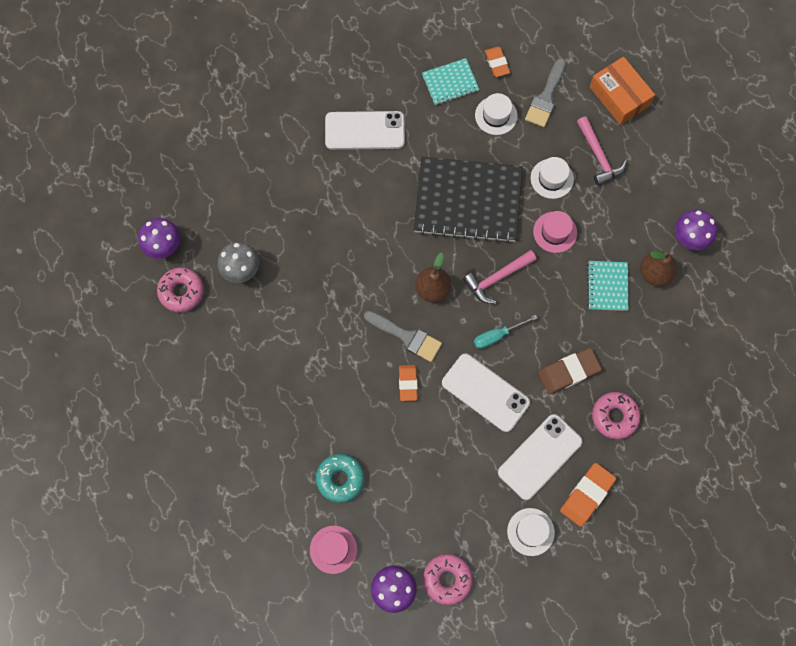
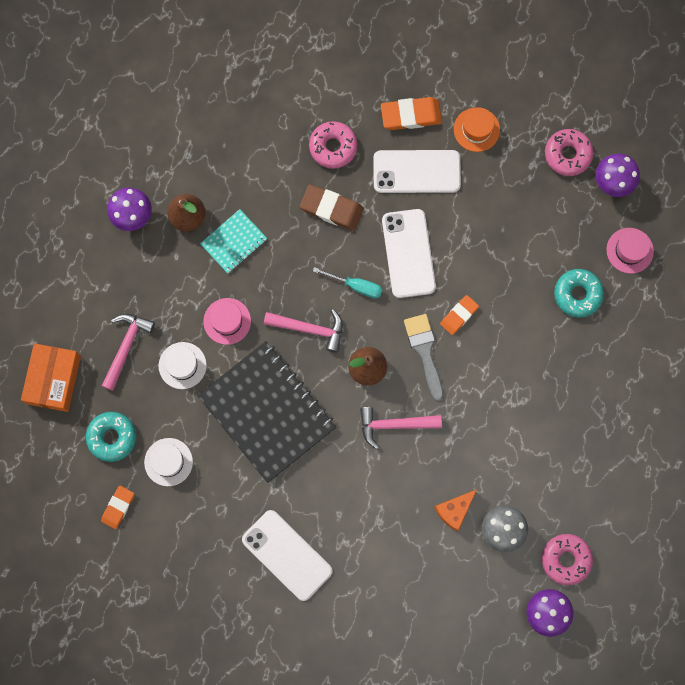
camera: 135 degrees left, 5 degrees up
(285, 254) = (454, 510): none -> orange cheese
(378, 270) = (394, 424): none -> pink hammer
(450, 82) = (174, 528): turquoise notebook -> none
(530, 531) = (476, 129): white hat -> orange hat
(546, 97) = (112, 437): grey brush -> turquoise donut

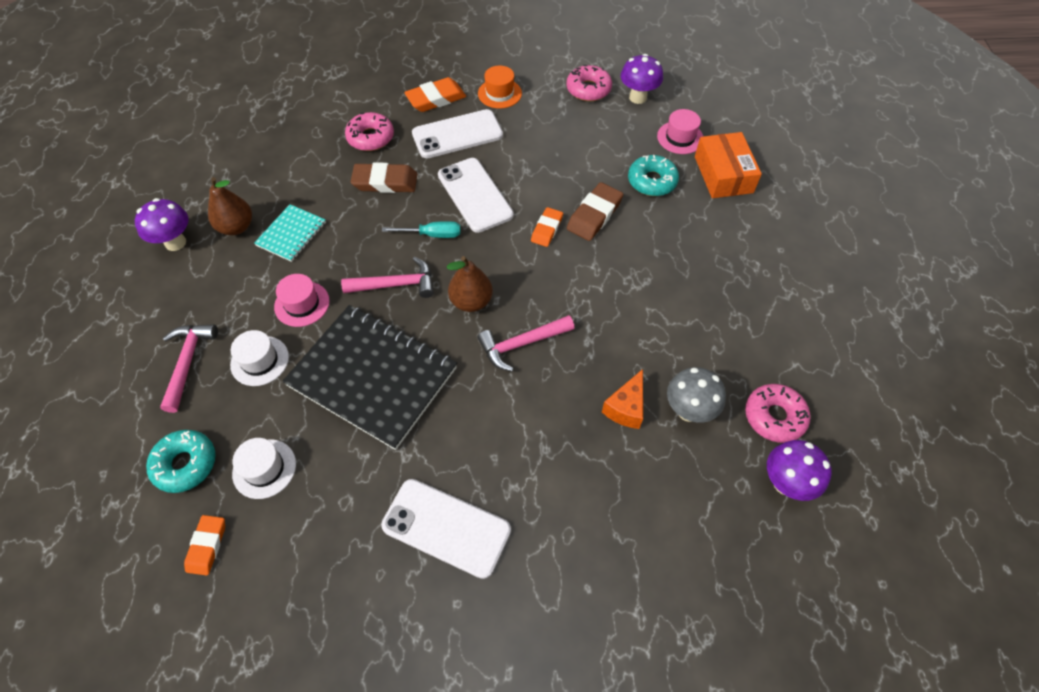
camera: 20 degrees left, 20 degrees down
(53, 380) = (100, 424): orange box -> orange box (723, 174)
(424, 351) = (525, 269): grey brush -> none
(508, 315) = (594, 215): none -> brown eraser

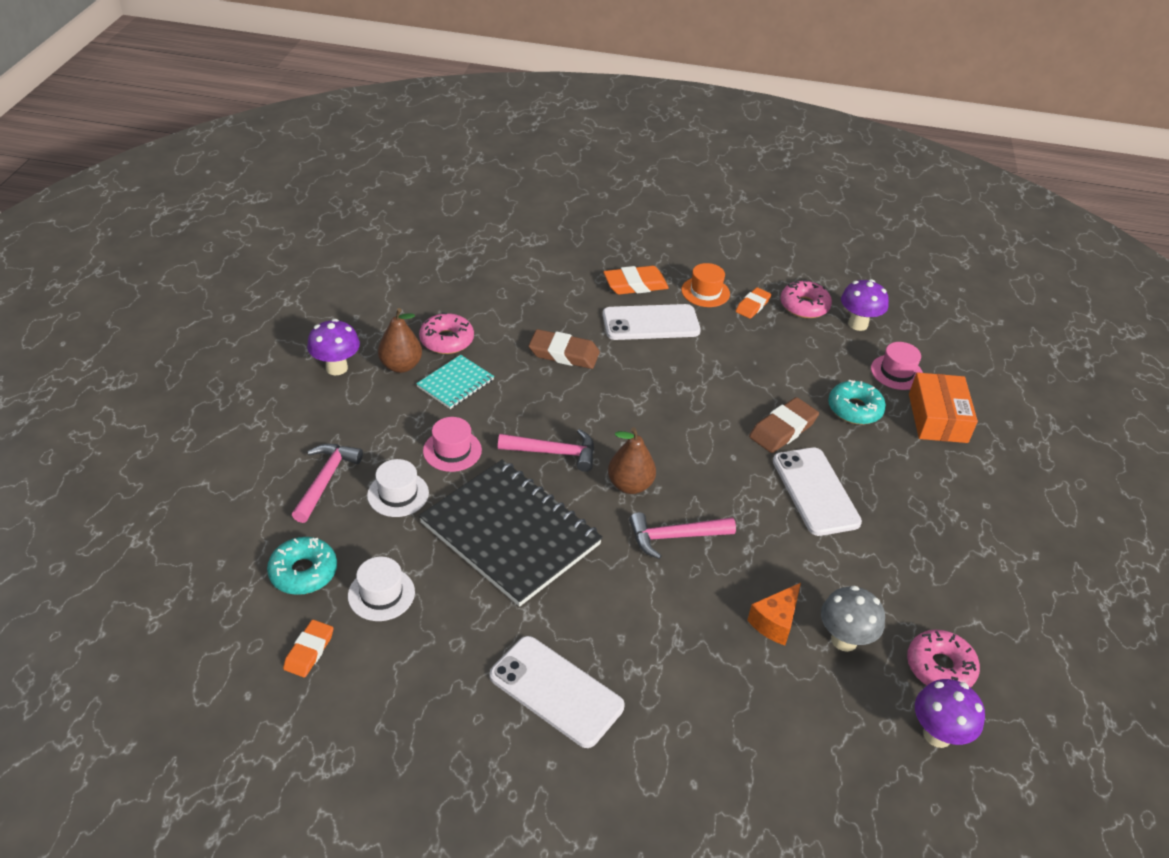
camera: 10 degrees right, 15 degrees down
(370, 137) = (558, 309): pink donut -> pink donut (446, 340)
(432, 234) = (602, 413): turquoise screwdriver -> none
(475, 195) = (656, 384): white phone -> white phone (815, 491)
(547, 229) = (727, 432): orange eraser -> orange eraser (752, 306)

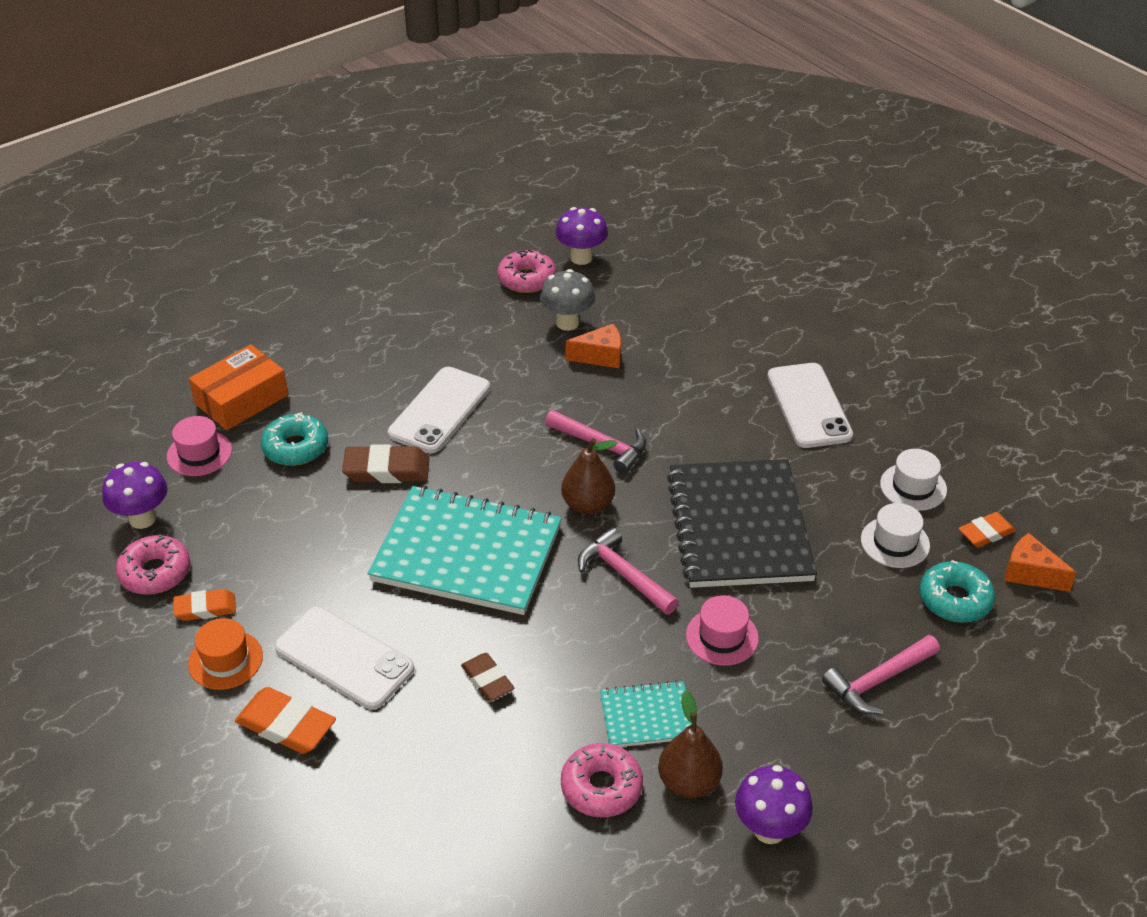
camera: 135 degrees left, 0 degrees up
(251, 633) = (1030, 573): none -> orange cheese
(398, 494) = (814, 623): white hat -> white hat (913, 487)
(564, 353) = (487, 680): brown eraser -> brown eraser, size x0.65
(663, 409) = (467, 554): none -> turquoise notebook

